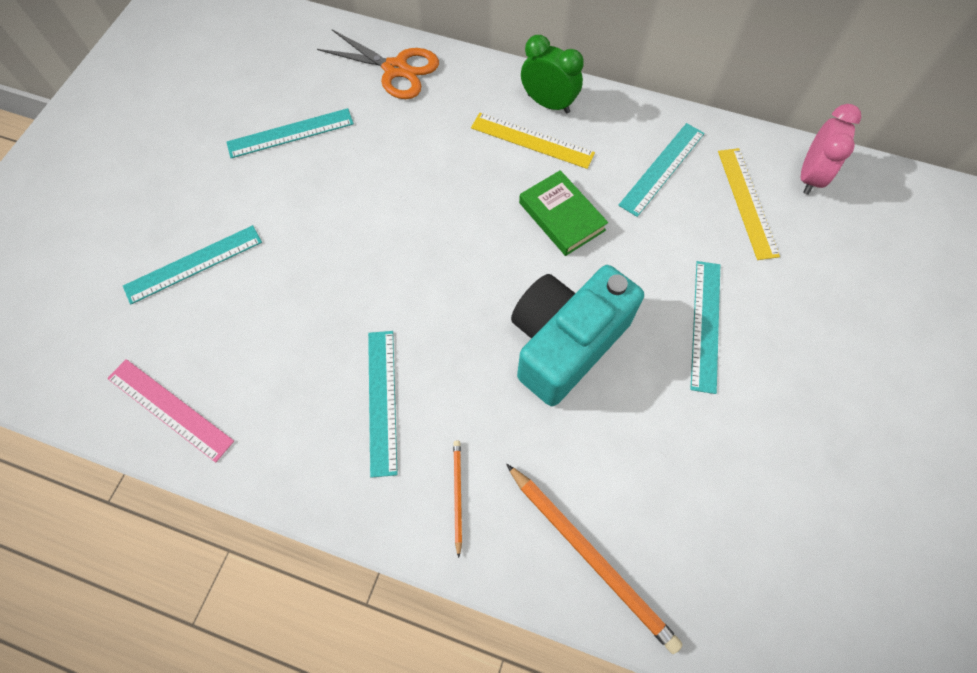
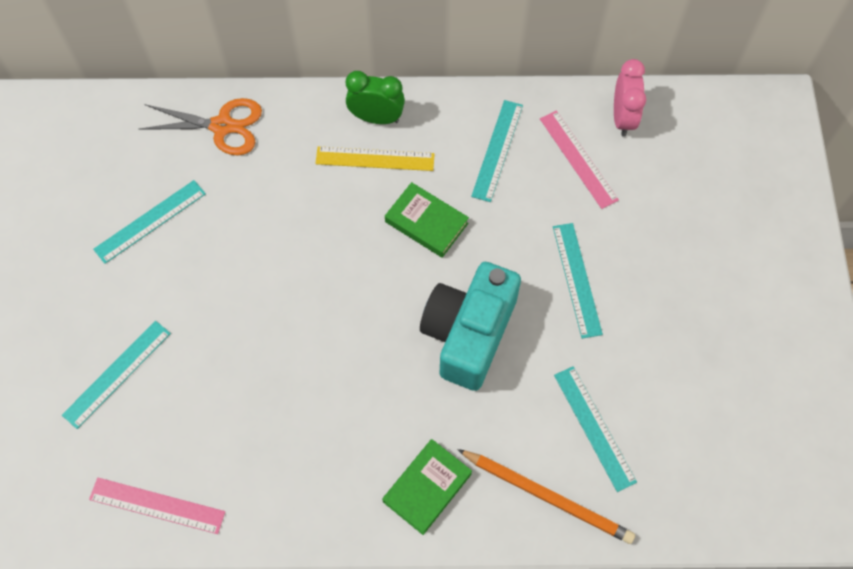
camera: 20 degrees left, 0 degrees up
(382, 401) = (335, 435): turquoise ruler -> turquoise ruler (594, 427)
(457, 495) = (427, 488): orange pencil -> green book
(747, 202) = (578, 159): yellow ruler -> pink ruler

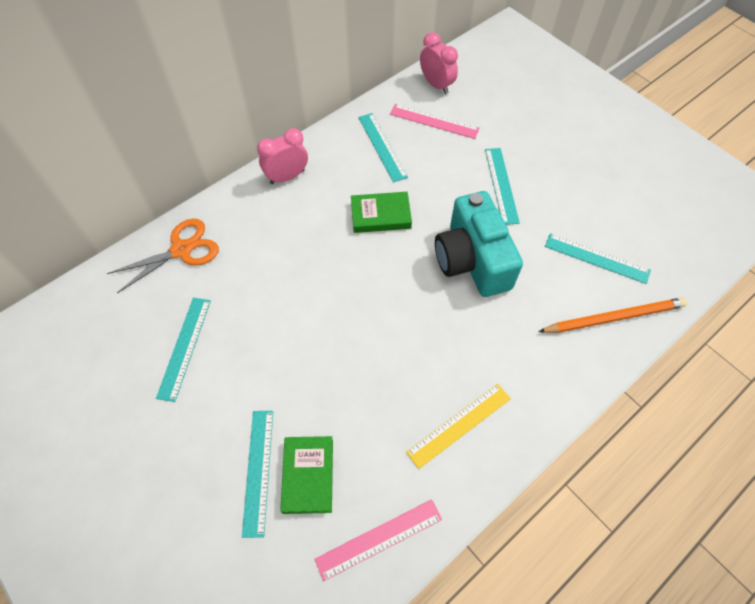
camera: 40 degrees left, 5 degrees down
(375, 159) = (310, 201): yellow ruler -> yellow ruler (459, 425)
(376, 118) = (287, 177): green clock -> pink clock
(427, 488) = (543, 370): green book -> green book (308, 475)
(577, 279) = (501, 185): turquoise ruler -> turquoise ruler turned 45 degrees clockwise

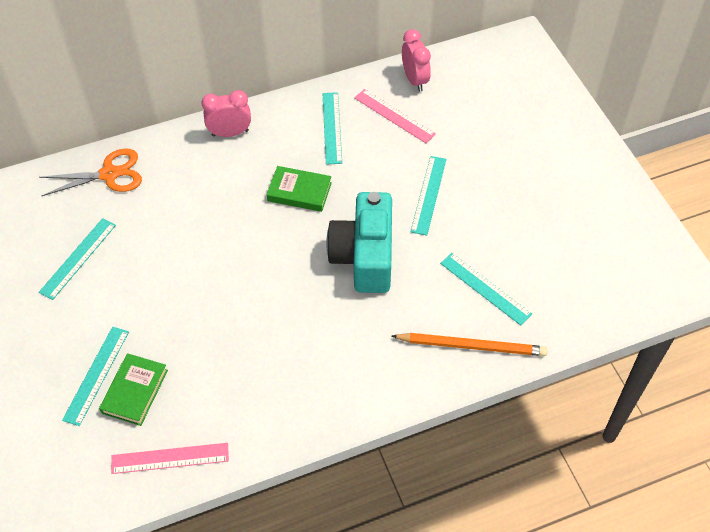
camera: 20 degrees right, 5 degrees down
(459, 425) = (281, 392): yellow ruler -> none

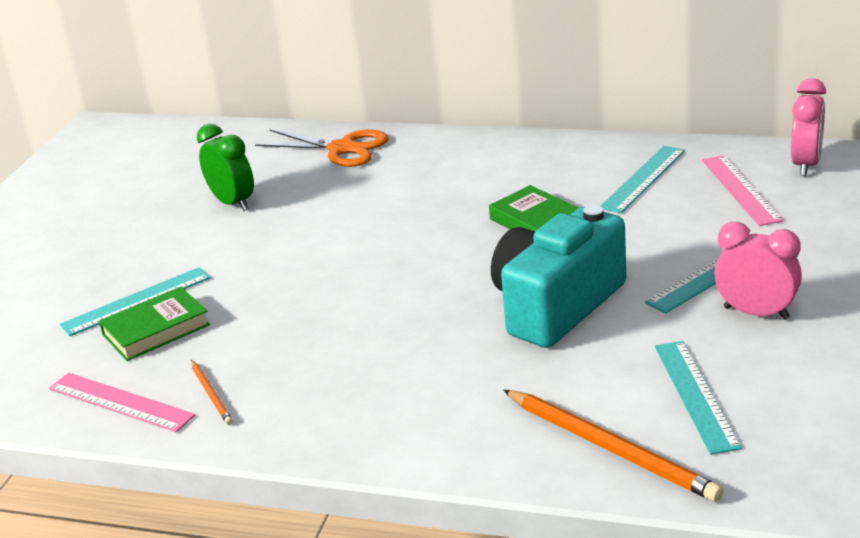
camera: 40 degrees right, 25 degrees down
(78, 258) = (233, 203): turquoise ruler -> green clock
(222, 423) = (211, 394): none -> orange pencil
(230, 133) = (511, 151): pink clock -> pink clock (756, 313)

